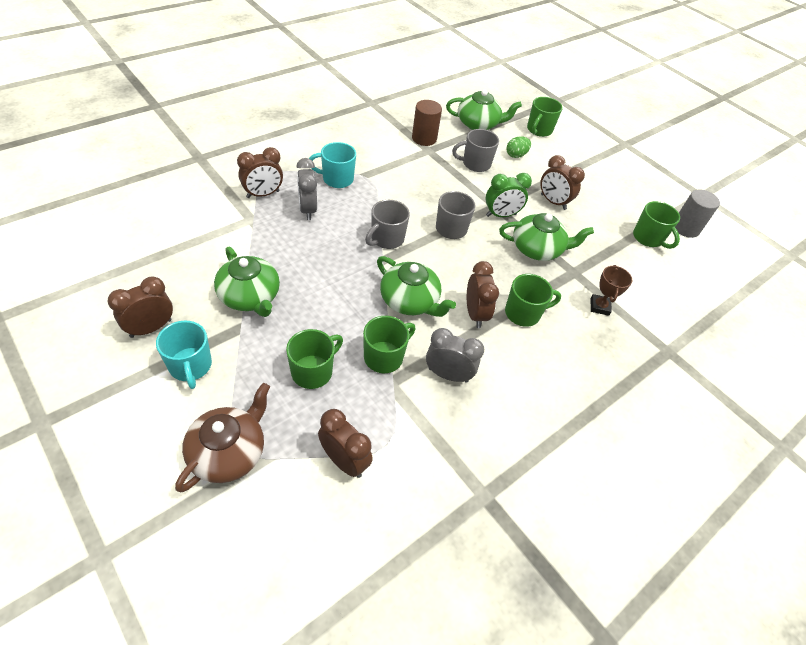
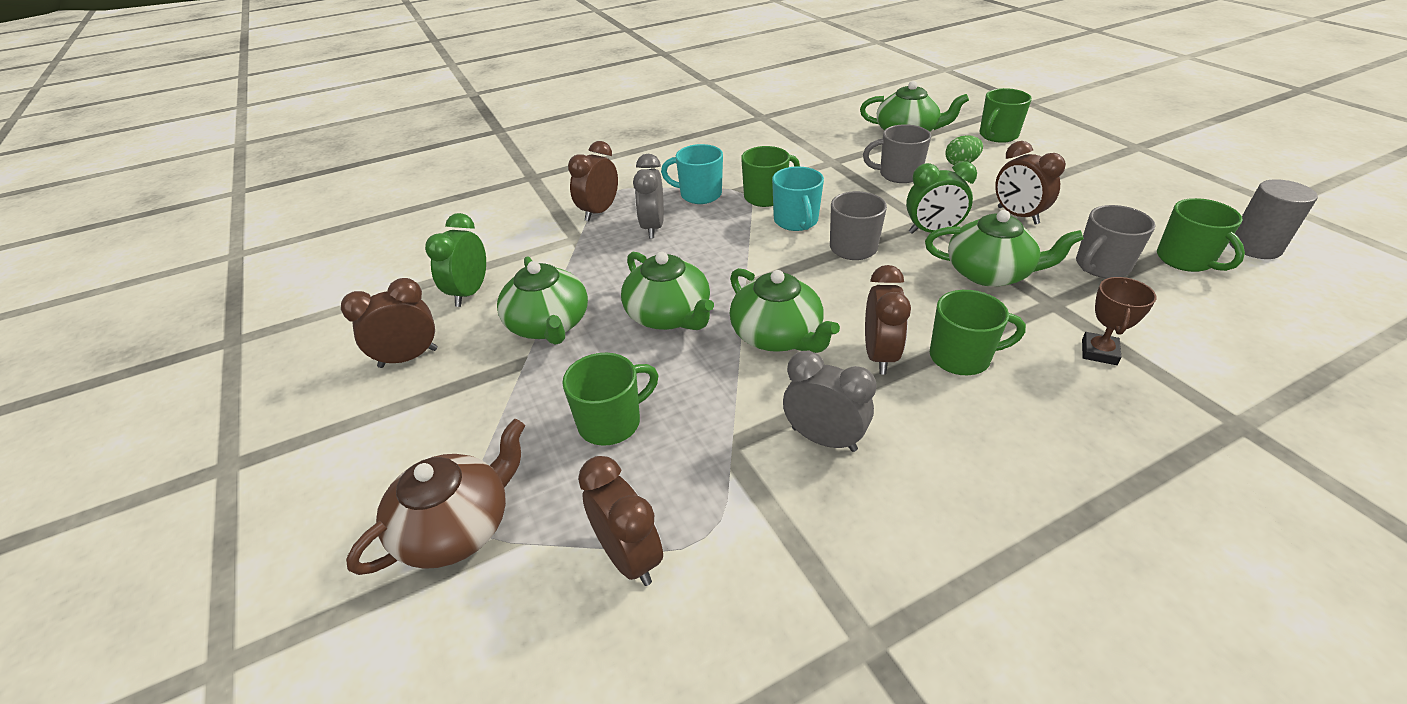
camera: 20 degrees right, 10 degrees down
(180, 270) = (469, 293): none -> green clock
(190, 366) = (442, 406): turquoise mug -> turquoise mug (796, 221)
(263, 194) = (599, 212): brown clock -> brown clock turned 135 degrees clockwise
(335, 287) = (669, 315): none -> green teapot
(384, 357) = (724, 408): green mug -> green mug (766, 197)
(386, 239) = (755, 260): grey mug -> grey mug (1101, 266)
(424, 138) = (827, 150): brown cylinder -> none

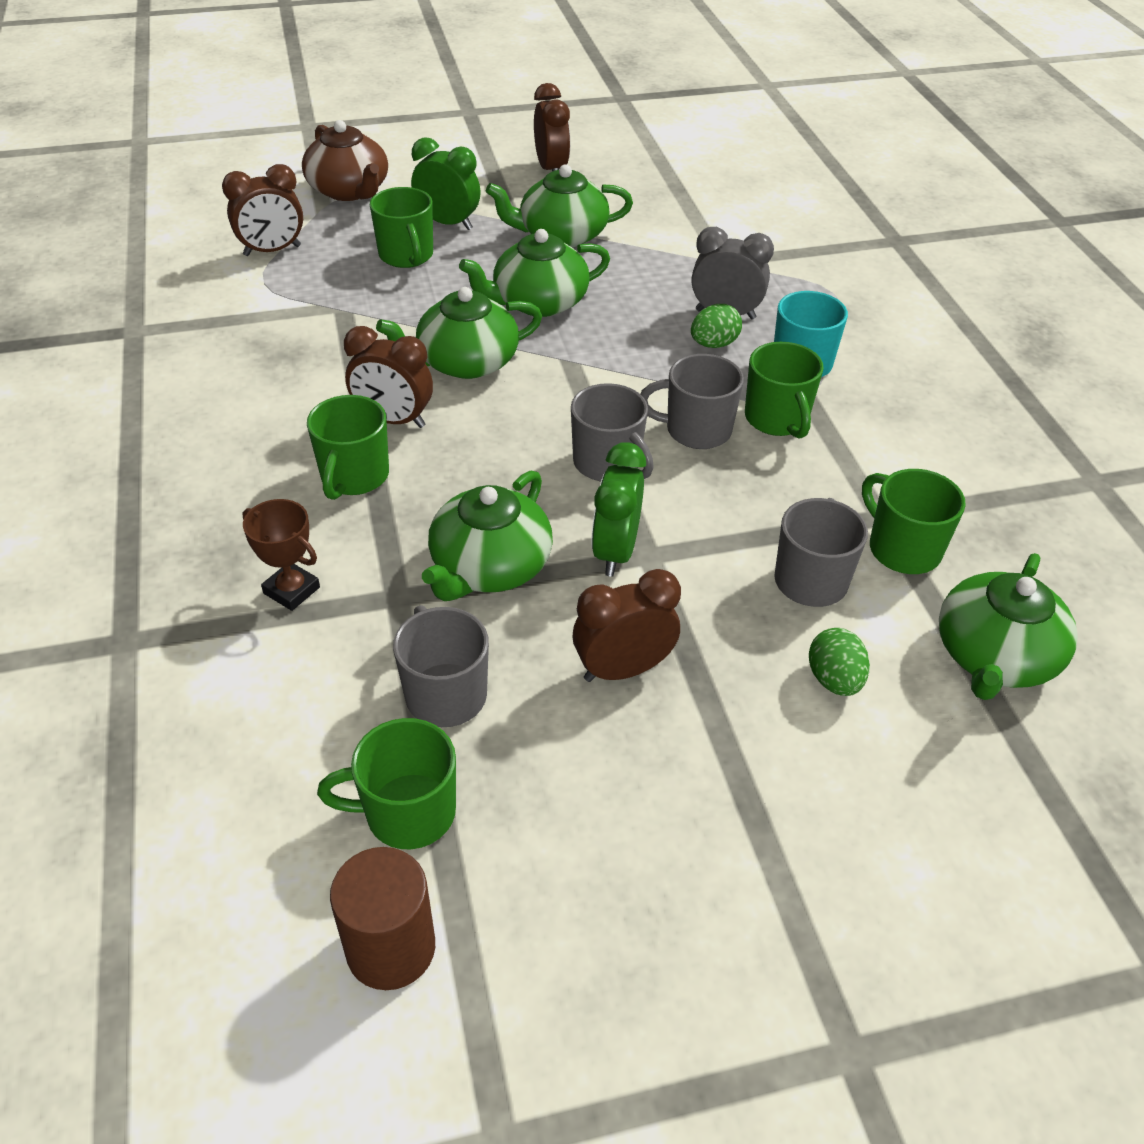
camera: 100 degrees right, 5 degrees up
(469, 293) = (639, 196): green clock -> green clock (448, 223)
(599, 212) = (780, 280): brown clock -> none
(693, 227) = (713, 344): none -> green egg
(796, 221) = (696, 430): turquoise mug -> grey mug
(824, 439) = (312, 356): grey clock -> none
(997, 136) = (956, 799): green mug -> green mug (902, 549)
(1254, 247) = (391, 948): grey cylinder -> brown cylinder

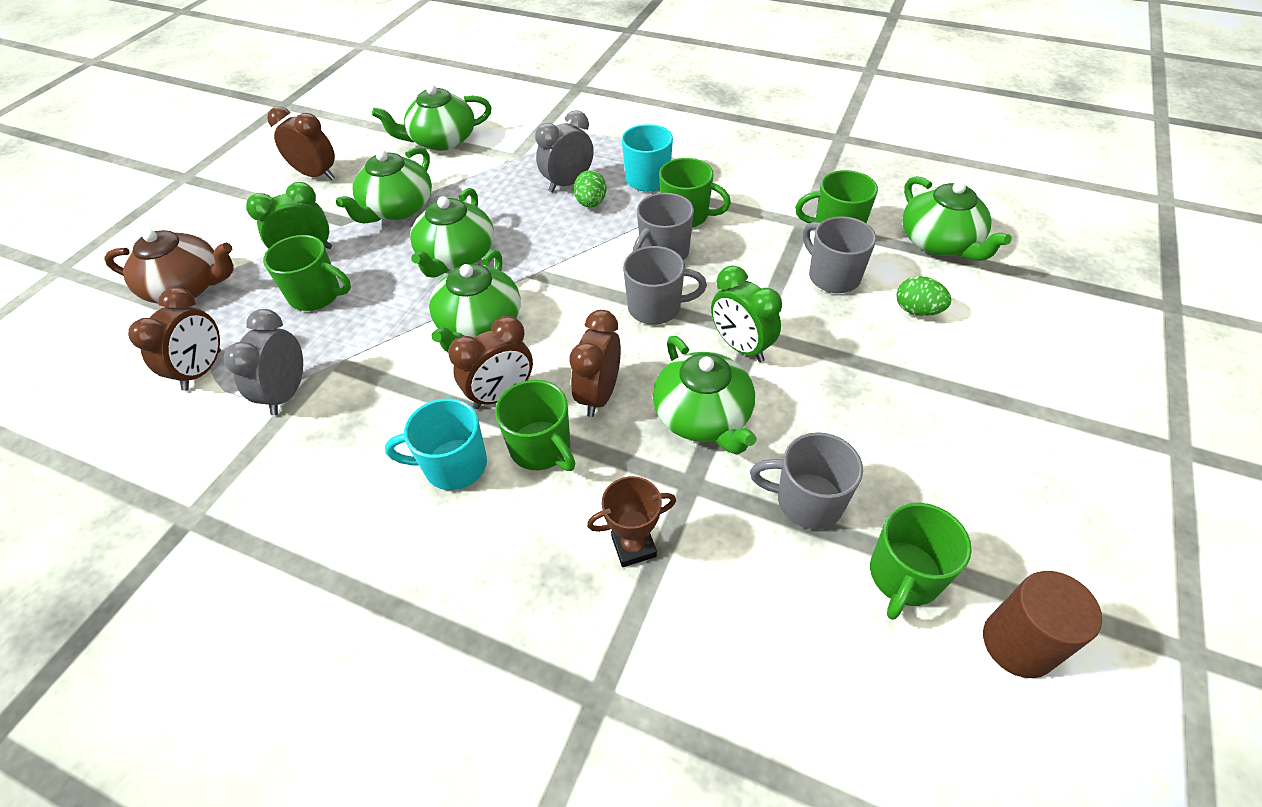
camera: 50 degrees left, 5 degrees up
(287, 304) = (287, 393): none -> grey clock
(290, 435) = (453, 465): none -> turquoise mug
(623, 669) = (847, 397): brown clock -> brown clock (599, 395)
(688, 206) = (442, 140): none -> green teapot

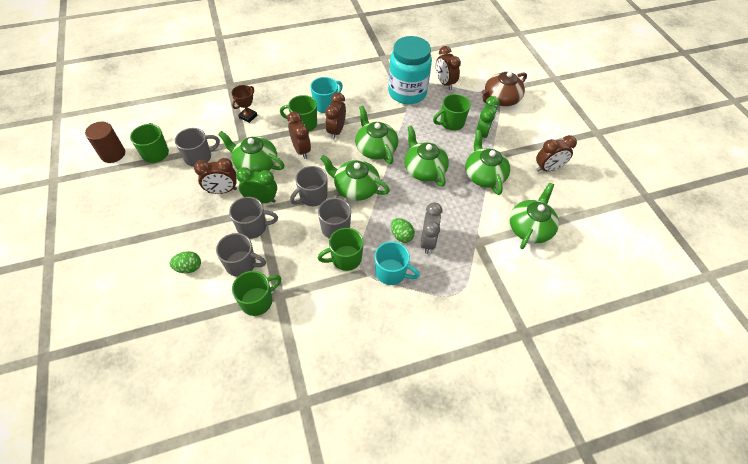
camera: 135 degrees right, 5 degrees up
(287, 393) = (407, 93): grey clock -> turquoise jar
(783, 314) = (253, 227): none -> grey mug
(799, 400) = (222, 191): none -> brown clock
(940, 242) = (192, 328): green teapot -> green teapot (355, 188)

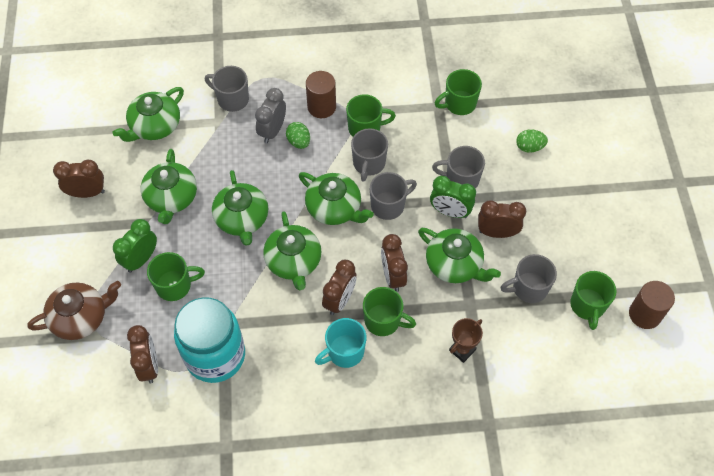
camera: 165 degrees left, 5 degrees up
(242, 264) = (474, 141): grey mug -> grey mug (232, 99)
(391, 273) = (321, 107): turquoise mug -> brown cylinder

